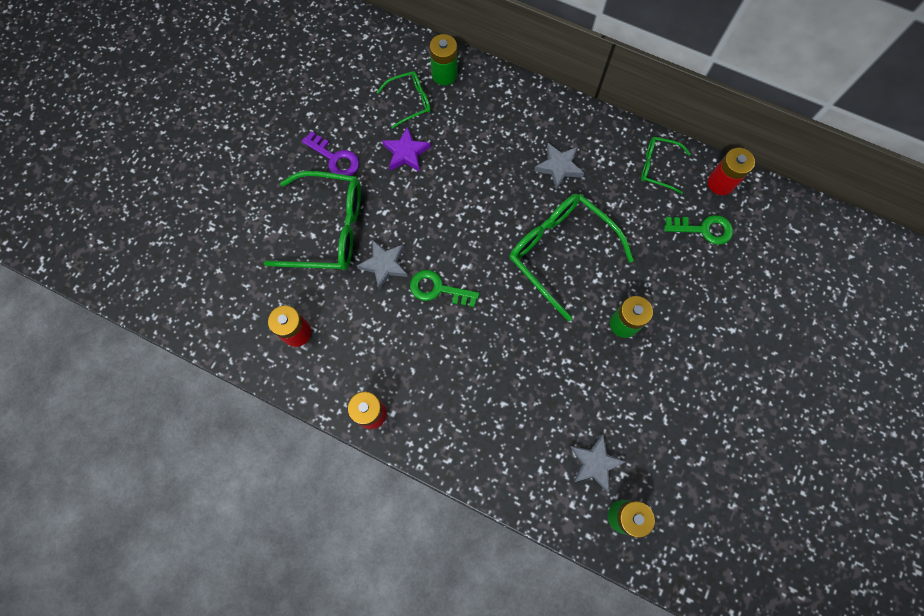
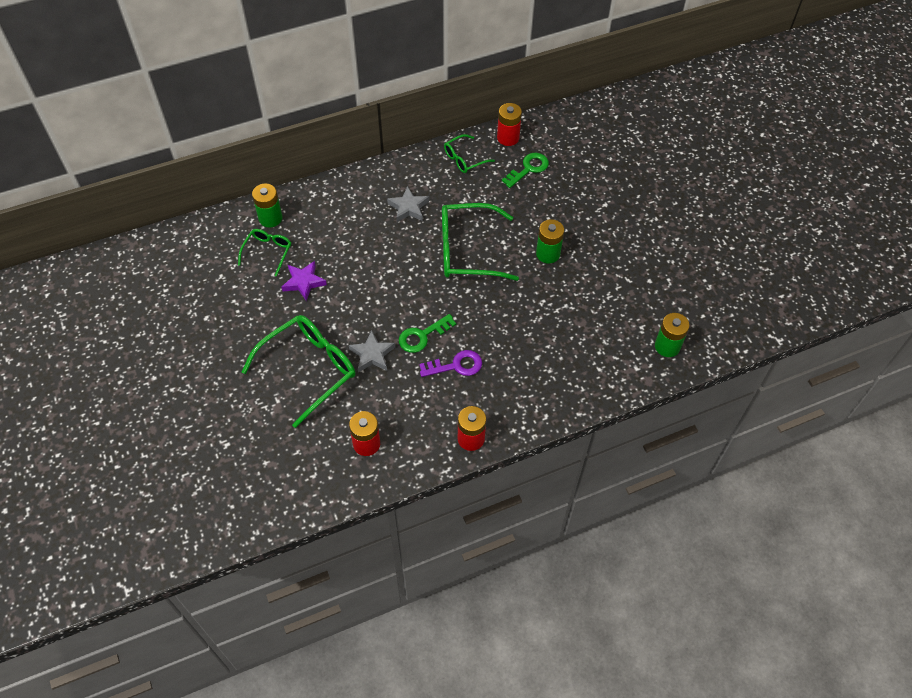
camera: 50 degrees left, 15 degrees down
(335, 158) = (259, 327): purple key -> purple key (456, 365)
(595, 463) = (621, 336): grey star -> none

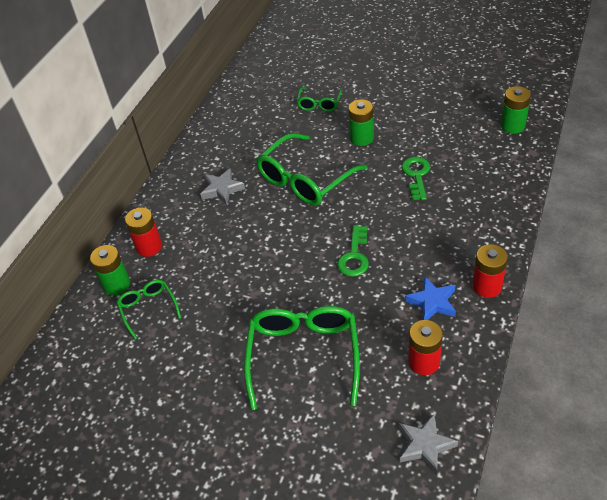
camera: 40 degrees left, 10 degrees down
(303, 282) = (210, 302): purple star -> none
(372, 354) = (337, 301): grey star -> grey star (425, 445)
(424, 414) = (432, 302): none -> blue star
(456, 365) = (406, 252): purple key -> none
(465, 159) = (220, 131): green glasses -> green glasses (319, 103)
(508, 138) = (232, 97): red battery -> red battery (149, 247)
(528, 169) = (274, 103): green key -> green key (416, 175)

